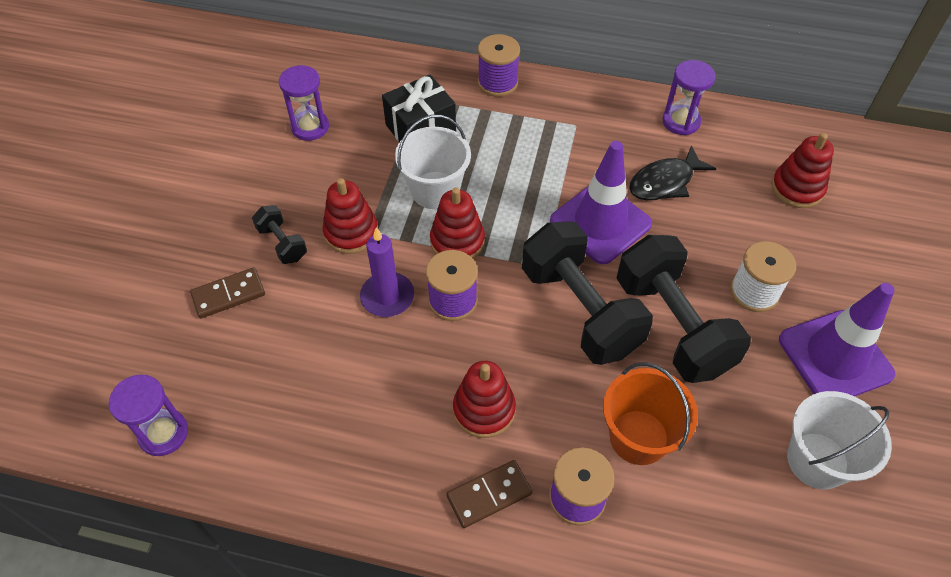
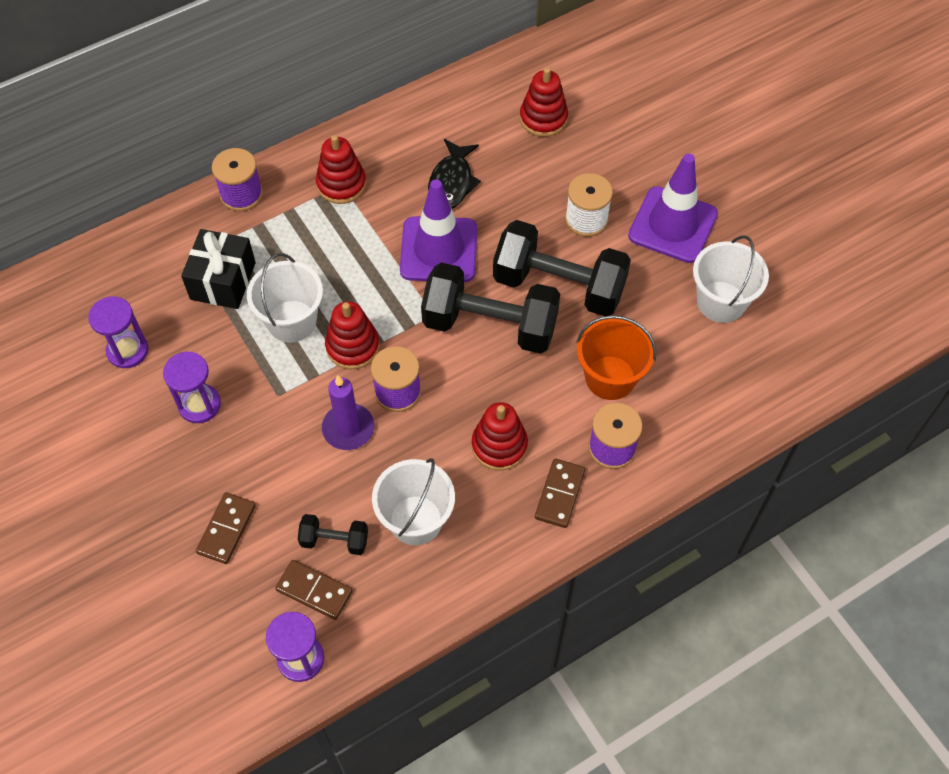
camera: 45 degrees left, 5 degrees up
(229, 392) = (314, 591): none -> brown domino
(282, 243) = (221, 458): black dumbbell -> black dumbbell (334, 540)
(351, 232) = (265, 405): red stacking toy -> red stacking toy (341, 184)
(357, 408) = (415, 520): none -> white bucket
(681, 121) = (415, 124): purple hourglass -> purple hourglass (199, 405)

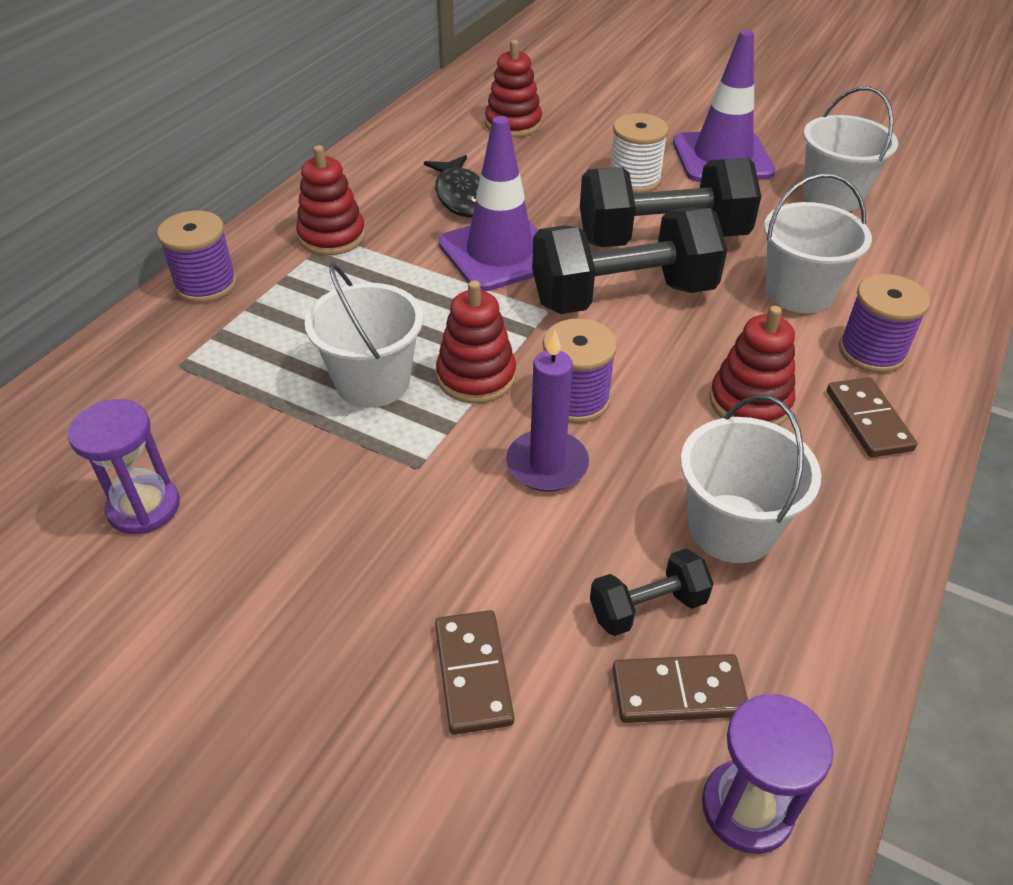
camera: 30 degrees left, 15 degrees down
(199, 405) = (307, 527): purple hourglass -> none
(223, 281) = (242, 375): black gift -> none
(610, 378) = (799, 292): orange bucket -> white bucket

